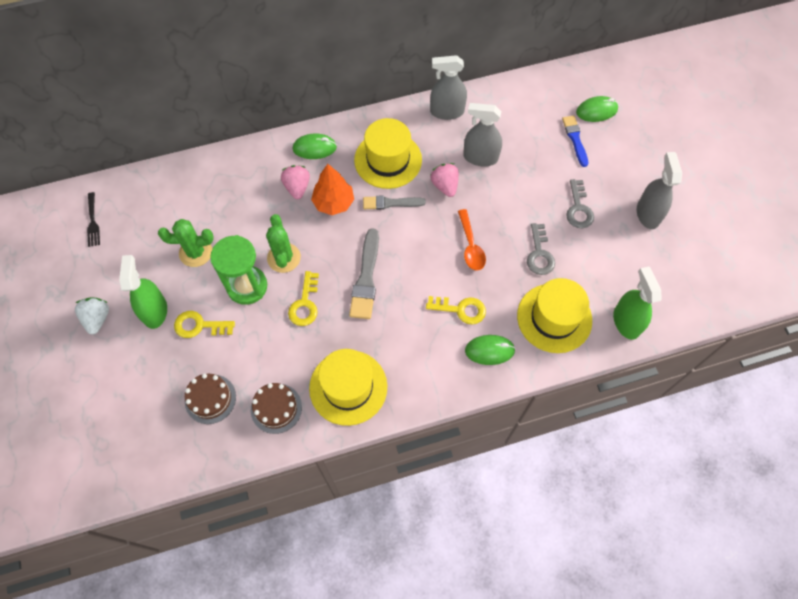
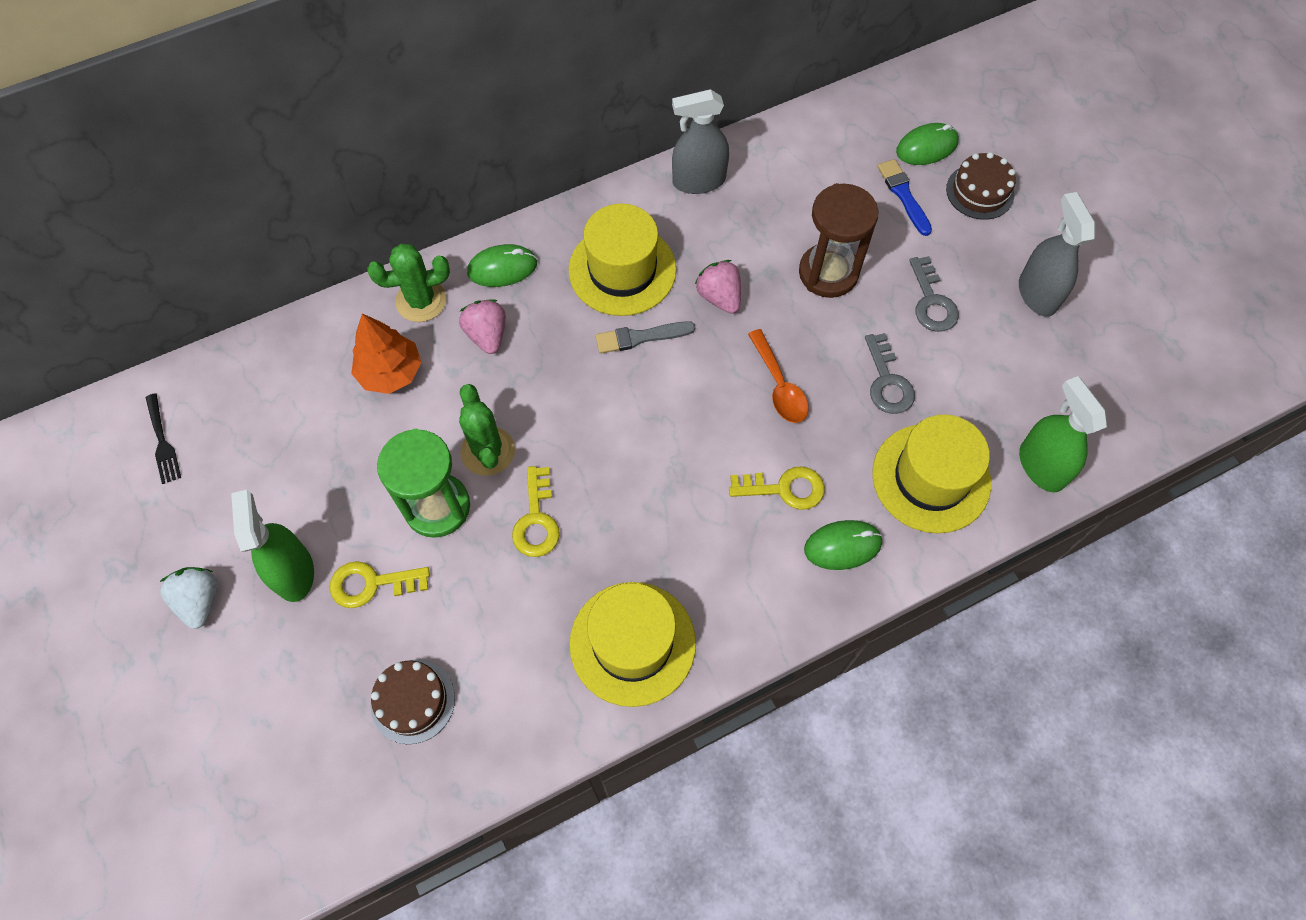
camera: 10 degrees left, 0 degrees up
(196, 252) = (343, 465): green cactus -> green cactus (421, 301)
(276, 408) = (523, 697): brown cake -> brown cake (980, 191)
(333, 203) = (550, 351): orange tree -> orange tree (390, 372)
(366, 278) = (625, 463): grey brush -> none
(480, 157) = (765, 245): grey spray bottle -> none
(516, 181) = (828, 273): none -> brown hourglass

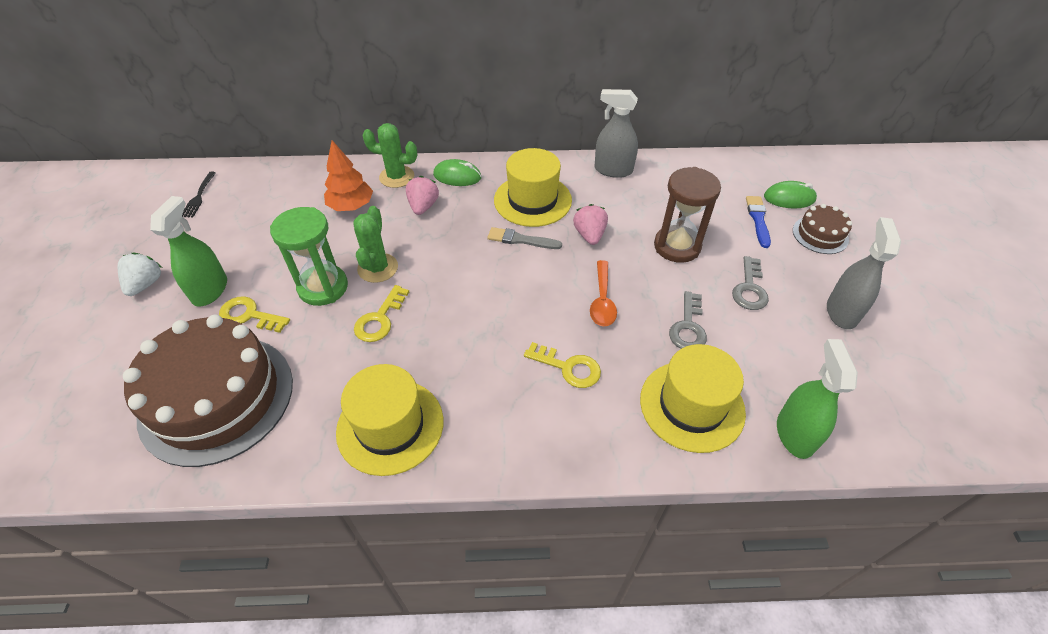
camera: 25 degrees right, 15 degrees down
(413, 701) = (217, 398): brown cake -> brown cake, size x2.21
(842, 546) = (592, 425): green mouse -> none

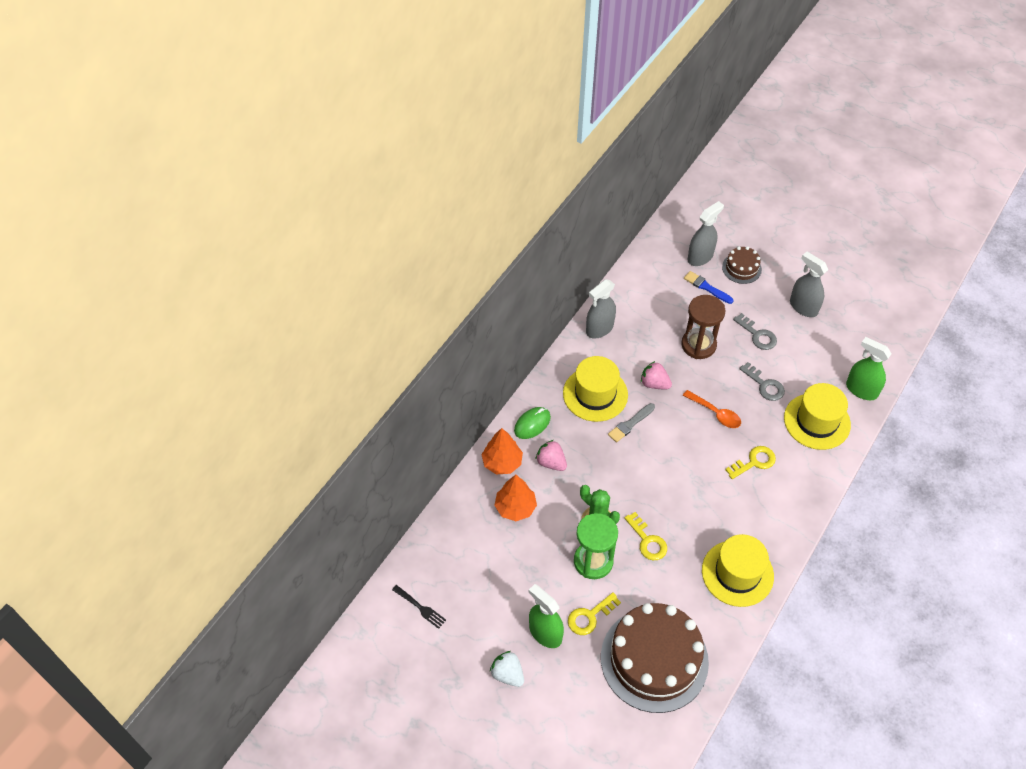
camera: 55 degrees left, 5 degrees up
(397, 177) = (502, 462): green cactus -> orange tree
(789, 198) = (700, 257): green mouse -> grey spray bottle

